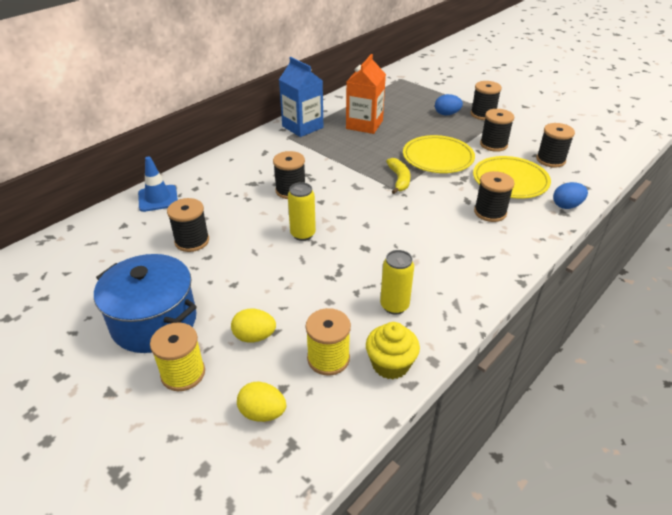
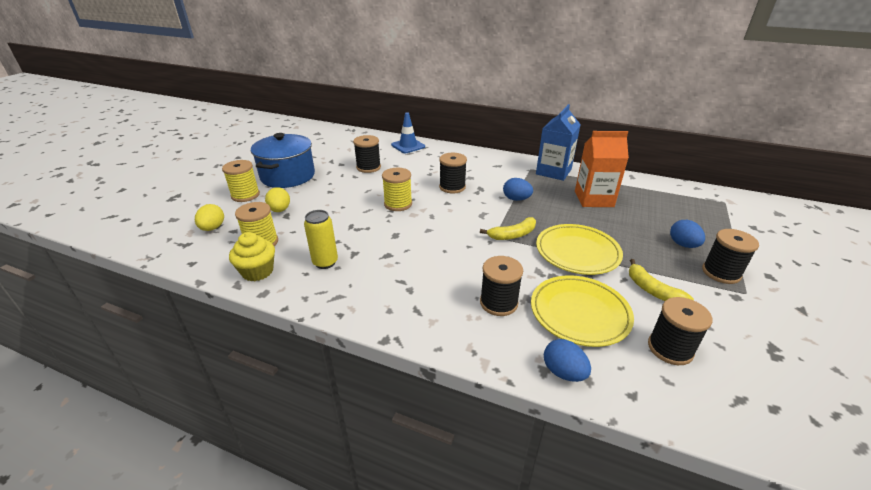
camera: 70 degrees right, 5 degrees down
(303, 234) = (398, 204): yellow can -> yellow spool
(340, 161) = (516, 199): none -> blue egg
(493, 145) = (652, 290): black spool -> yellow banana

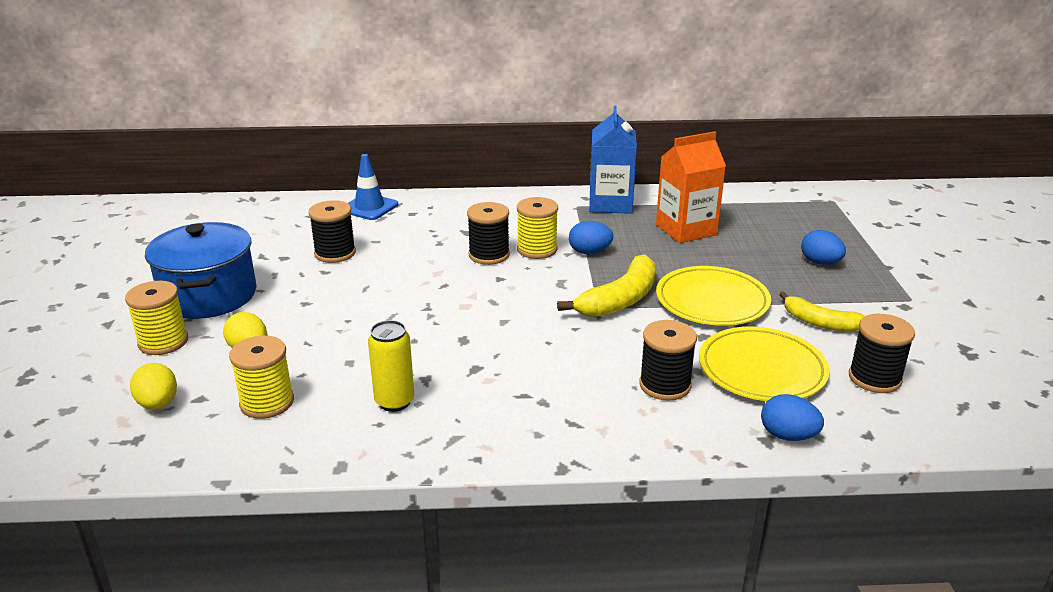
camera: 25 degrees left, 5 degrees down
(257, 271) = (302, 442): yellow cupcake -> none
(398, 204) = (430, 296): yellow spool -> yellow spool (537, 249)
(512, 235) = (620, 300): yellow banana -> yellow banana, size x1.52
(721, 273) = (876, 284): black spool -> none

